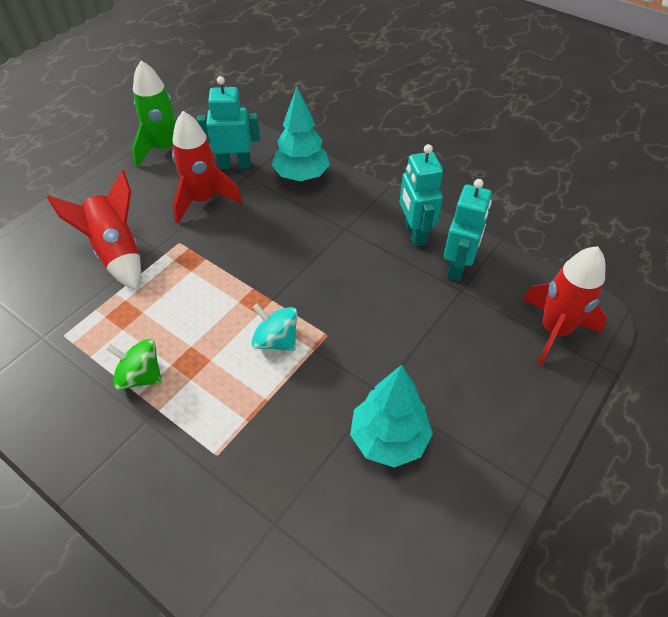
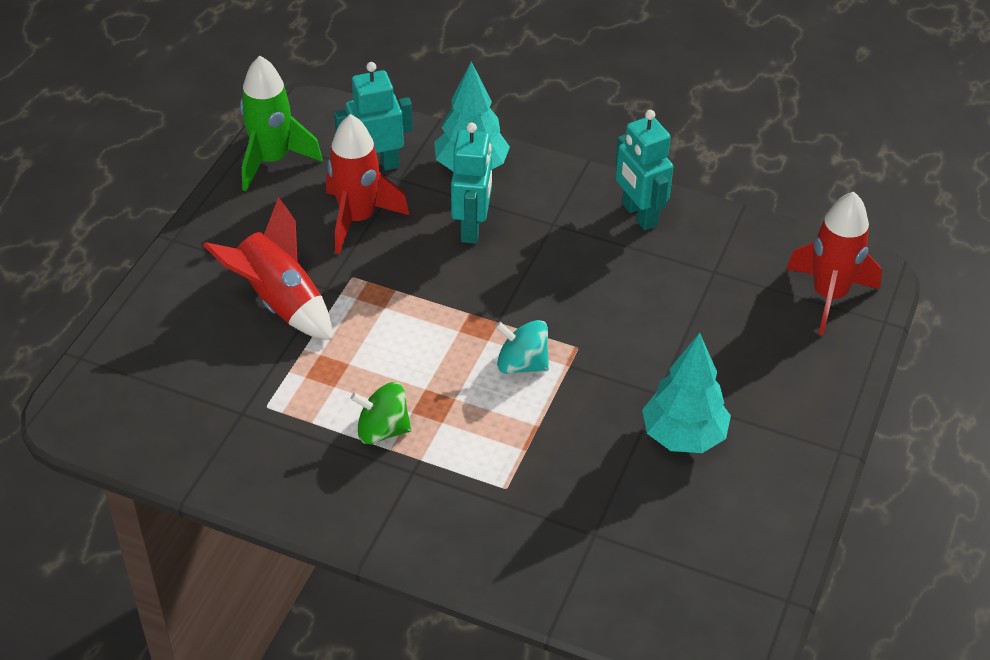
camera: 15 degrees left, 5 degrees down
(458, 267) = (703, 246): turquoise robot -> turquoise robot (472, 228)

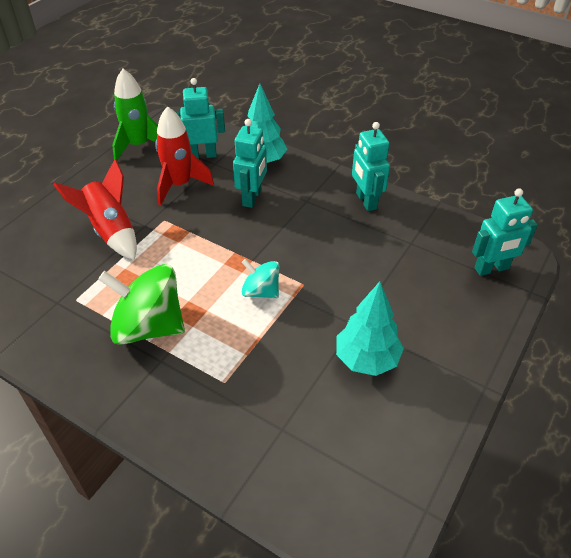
camera: 10 degrees right, 0 degrees up
(382, 430) = (149, 327): green spinning top -> green spinning top, size x1.82
(829, 296) = (491, 269): red rocket -> turquoise robot

